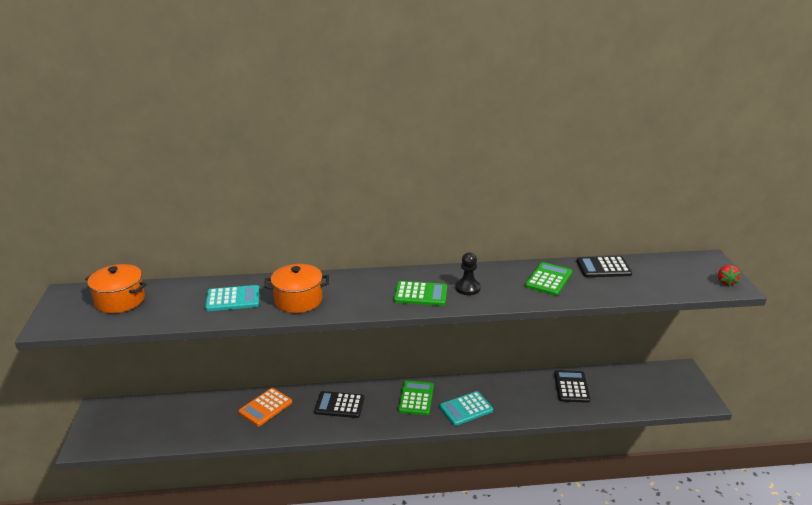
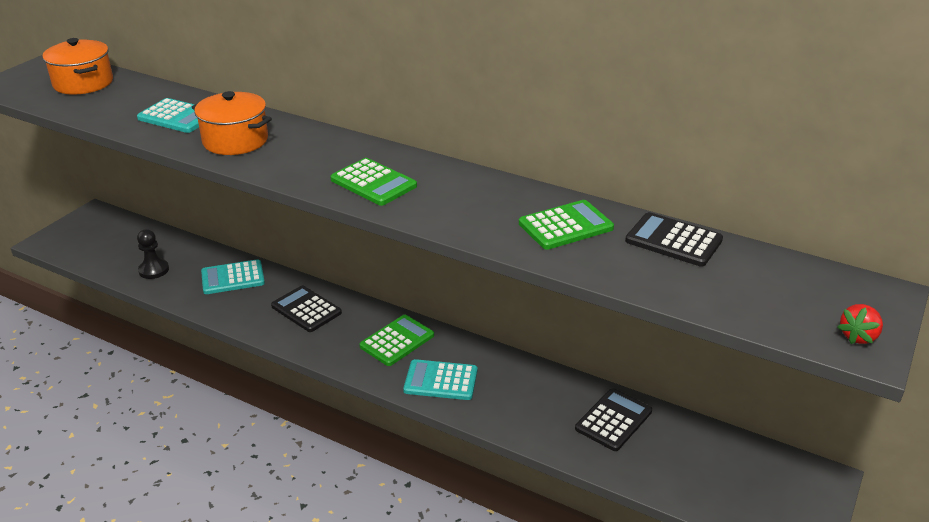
camera: 35 degrees right, 5 degrees up
(265, 407) = (233, 278): orange calculator -> turquoise calculator
(467, 288) = (441, 197): black pawn -> black pawn (154, 270)

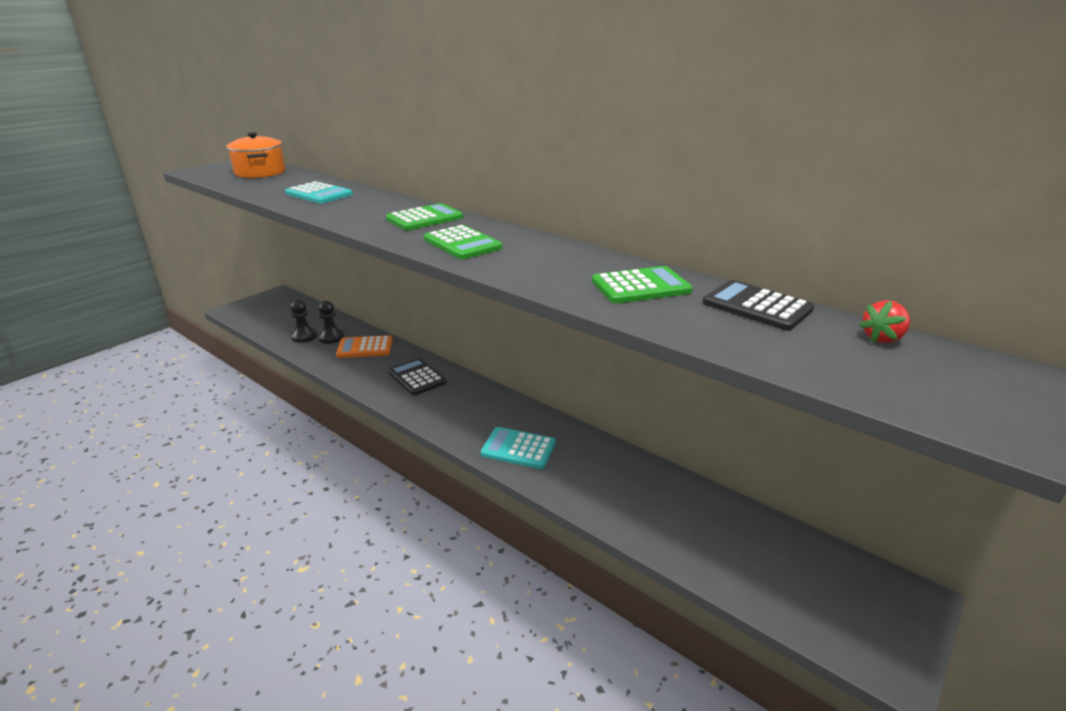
camera: 10 degrees right, 5 degrees down
(187, 268) = (331, 337): none -> black pawn
(233, 278) = (365, 348): turquoise calculator -> orange calculator
(235, 141) = (356, 210): orange pot -> none
(397, 341) = (488, 410): green calculator -> green calculator (425, 218)
(613, 420) = (682, 505): black calculator -> none
(858, 336) = (991, 416): red strawberry -> red strawberry (882, 338)

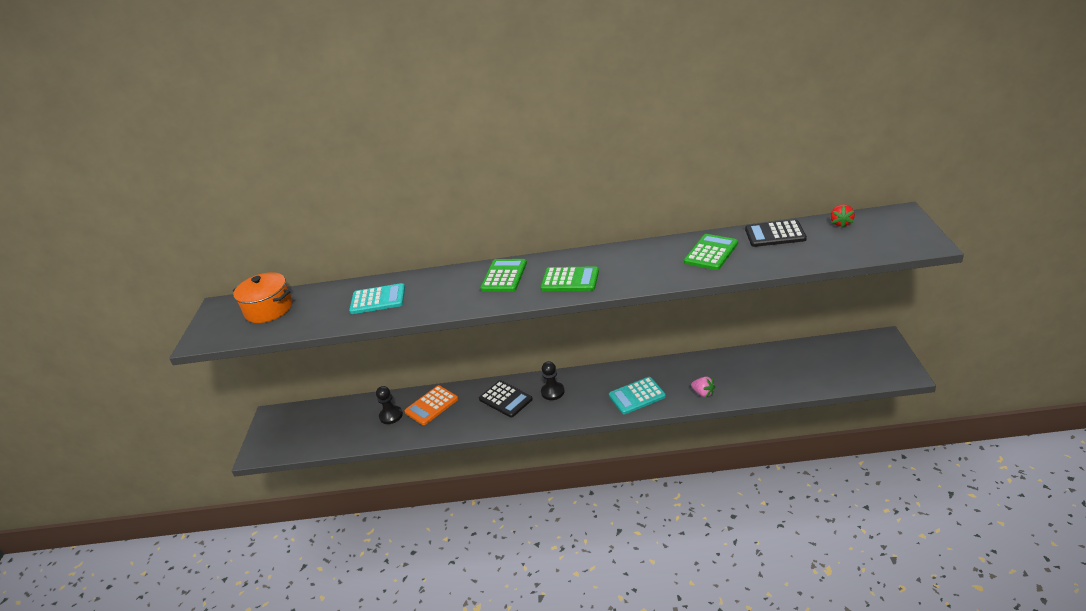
camera: 35 degrees left, 5 degrees up
(304, 336) = (367, 429): black pawn -> black pawn (552, 392)
(416, 377) = (505, 399): black calculator -> black calculator turned 150 degrees counterclockwise
(584, 492) = (703, 393): none -> pink strawberry

